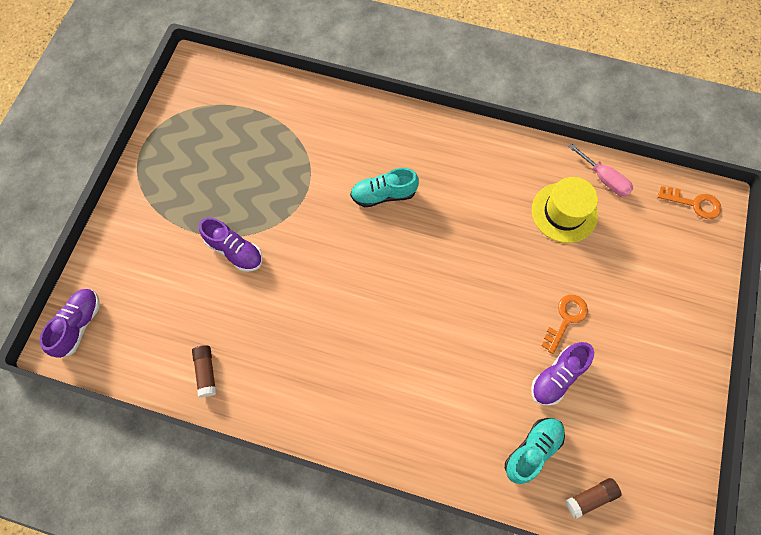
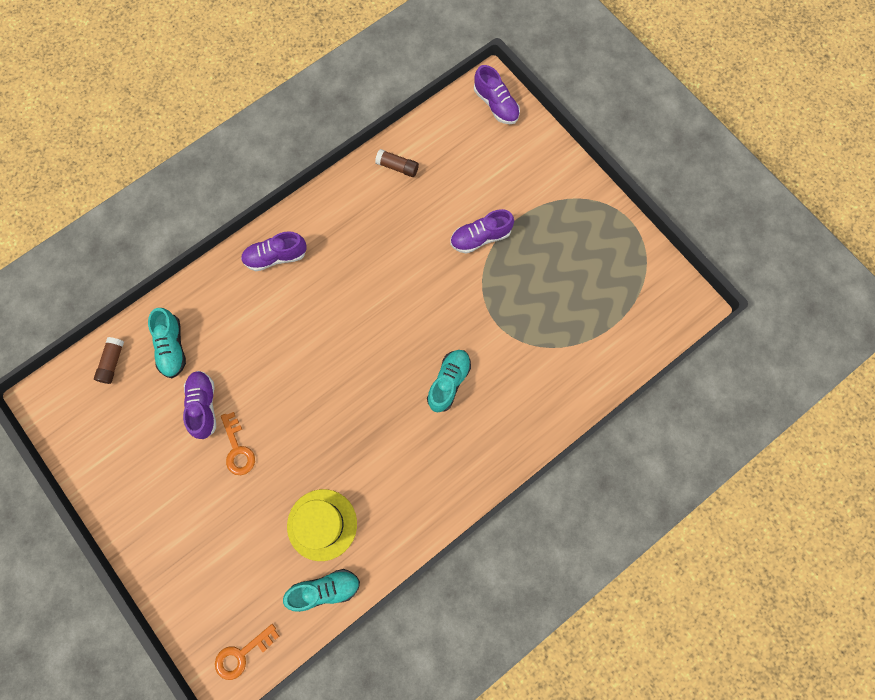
camera: 125 degrees right, 5 degrees up
(377, 421) = (275, 257): none -> purple shoe
(604, 179) = (325, 589): pink screwdriver -> turquoise shoe

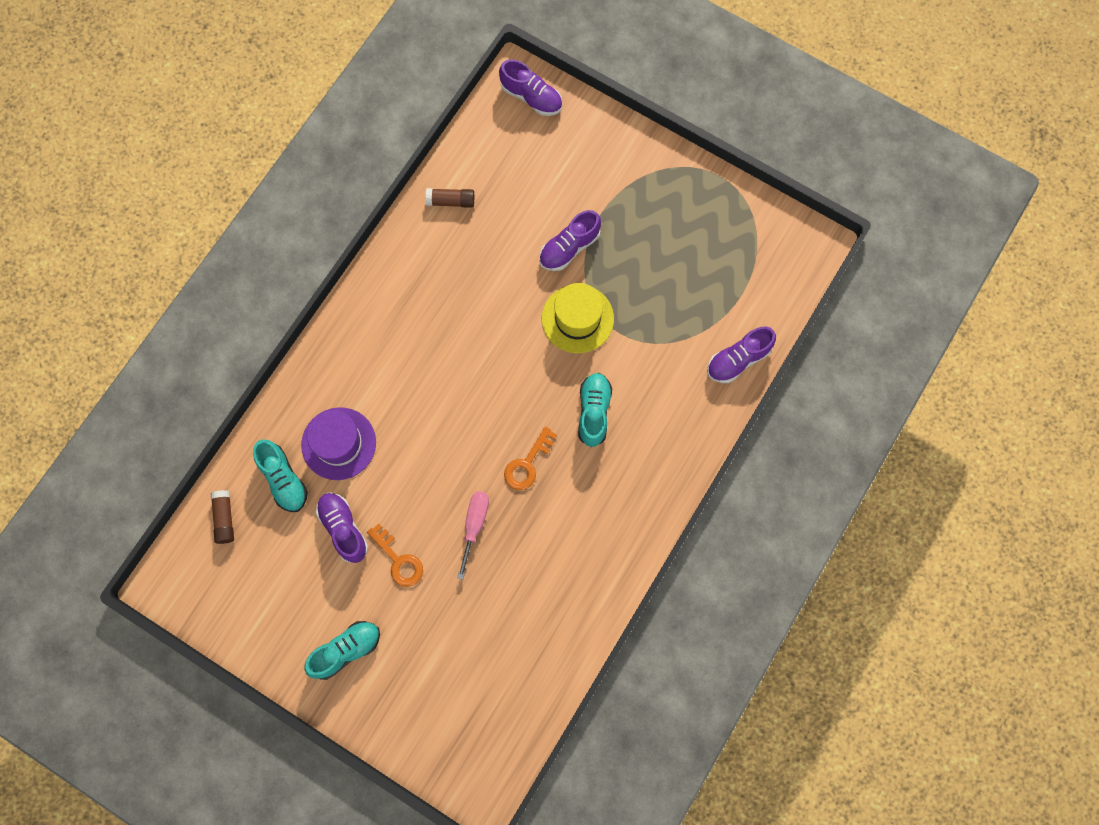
camera: 20 degrees left, 0 degrees up
(228, 333) = (338, 443): none -> purple hat
(242, 654) = (488, 763): orange key -> orange key (527, 464)
(275, 257) = (357, 344): purple shoe -> purple shoe (738, 360)
(312, 442) = (474, 525): none -> pink screwdriver
(322, 524) = (518, 604): yellow hat -> yellow hat (577, 318)
(325, 589) = (547, 668): turquoise shoe -> turquoise shoe (346, 650)

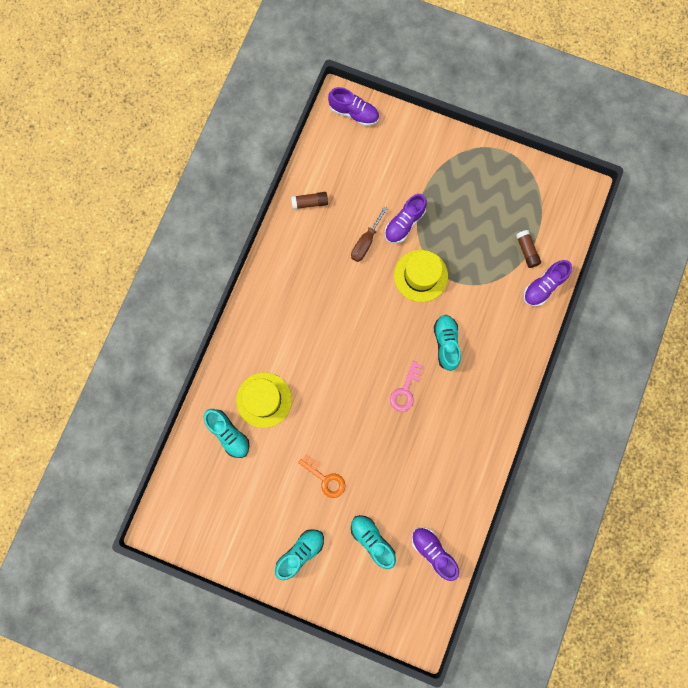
camera: 10 degrees left, 5 degrees up
(224, 518) = (191, 471): brown glue stick -> brown glue stick (526, 251)
(338, 443) = (264, 400): purple hat -> yellow hat
(343, 529) = (280, 463): purple shoe -> purple shoe (433, 551)
(444, 651) = (372, 540): none -> turquoise shoe
(474, 525) = (375, 443): pink screwdriver -> none
(513, 264) = (365, 242): none -> brown screwdriver
(527, 464) = (405, 390): orange key -> pink key

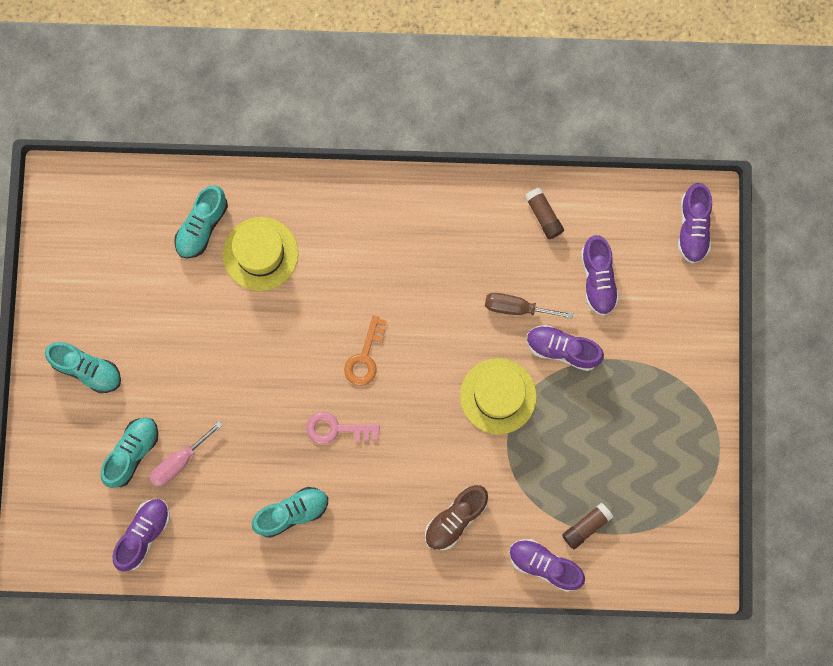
camera: 70 degrees right, 0 degrees up
(325, 478) = (188, 367): orange key -> orange key (365, 357)
(366, 184) = (598, 279): none -> purple shoe
(390, 508) = (179, 462): none -> pink screwdriver
(446, 343) = (418, 461): turquoise shoe -> turquoise shoe (292, 513)
(493, 333) = (455, 519): none -> brown shoe

